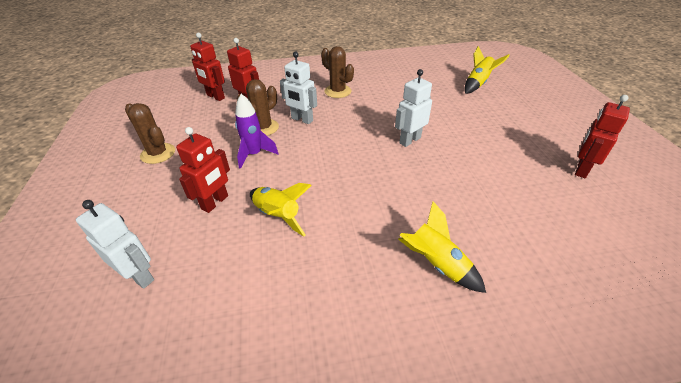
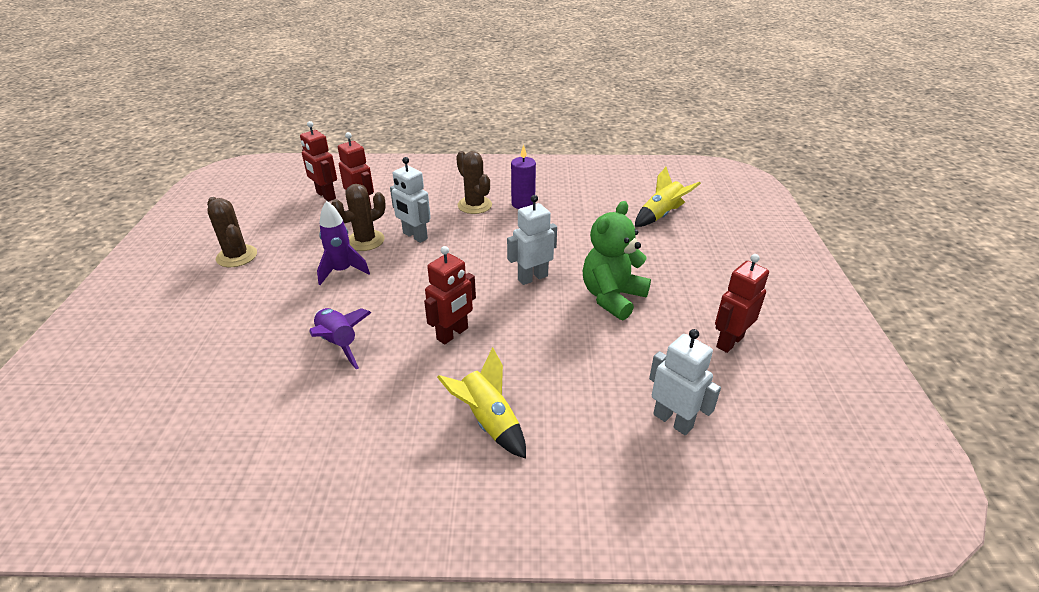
camera: 10 degrees right, 5 degrees down
(139, 276) = (174, 383): white robot -> white robot (673, 421)
(215, 202) = (278, 319): red robot -> red robot (452, 334)
(278, 216) = (339, 343): yellow rocket -> purple rocket
(374, 86) = (523, 204): none -> purple candle
(477, 147) = (612, 297): none -> green teddy bear

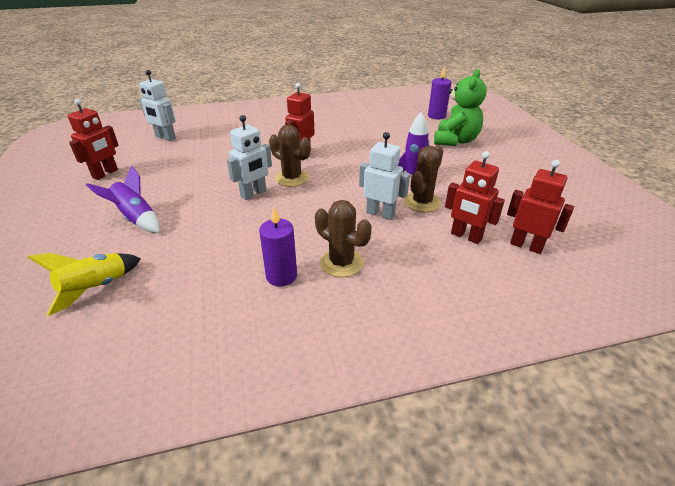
camera: 165 degrees right, 0 degrees up
(160, 393) = (436, 116): none -> purple candle
(237, 256) = (509, 174): brown cactus -> brown cactus (292, 178)
(339, 343) = (369, 141): purple rocket -> purple rocket (136, 218)
(488, 421) = (265, 127): yellow rocket -> none
(612, 297) = (185, 189): green teddy bear -> green teddy bear (455, 141)

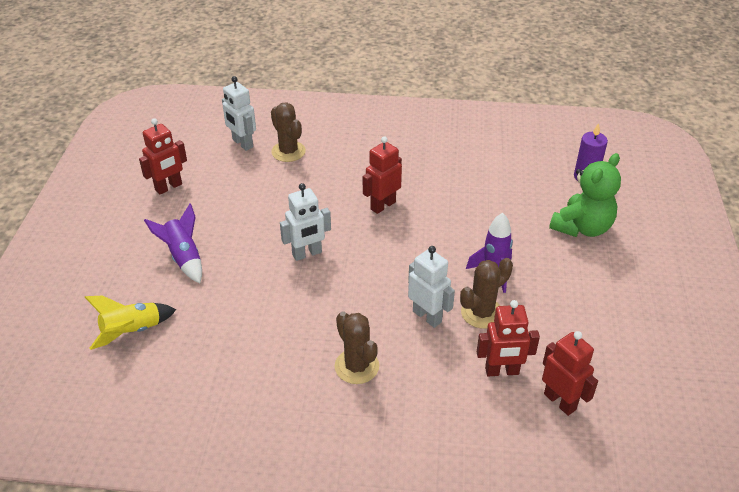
camera: 20 degrees right, 5 degrees up
(281, 276) = (294, 365): purple candle -> none
(292, 178) = (356, 241): brown cactus -> brown cactus (288, 152)
(466, 236) = (502, 371): red robot -> red robot turned 60 degrees counterclockwise

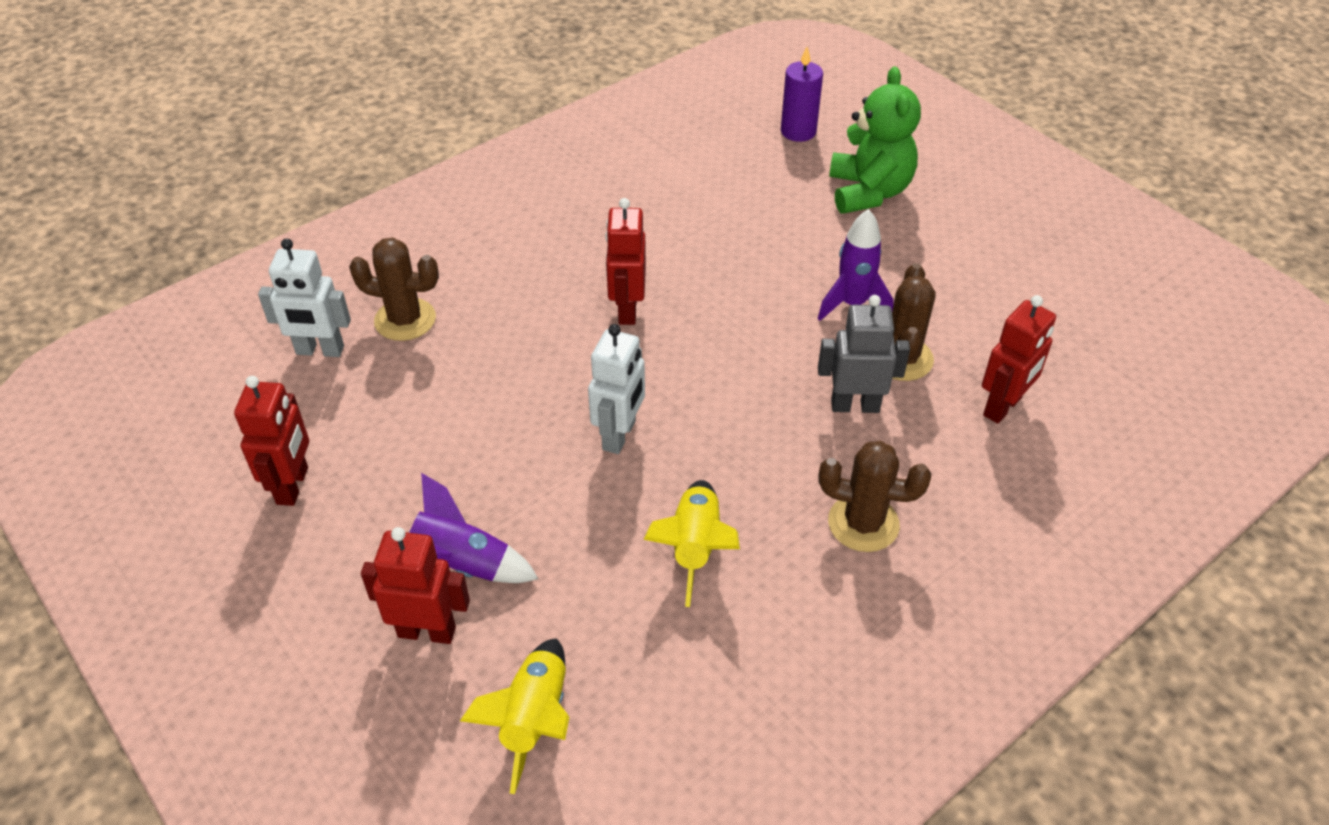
camera: 45 degrees left, 5 degrees up
(274, 319) = (695, 547): none -> yellow rocket
(427, 316) = (855, 405): white robot -> grey robot
(560, 401) = (1090, 395): red robot -> red robot (427, 631)

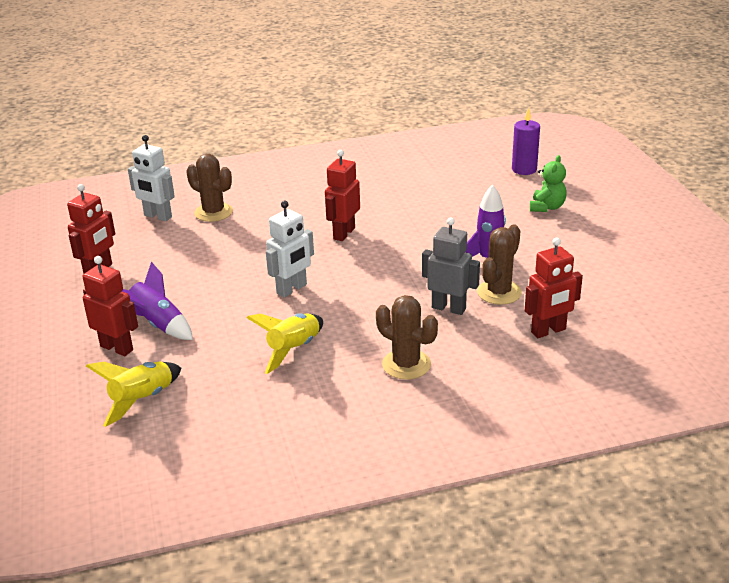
camera: 25 degrees right, 15 degrees down
(868, 192) = (547, 207): green teddy bear -> green teddy bear, size x0.60

